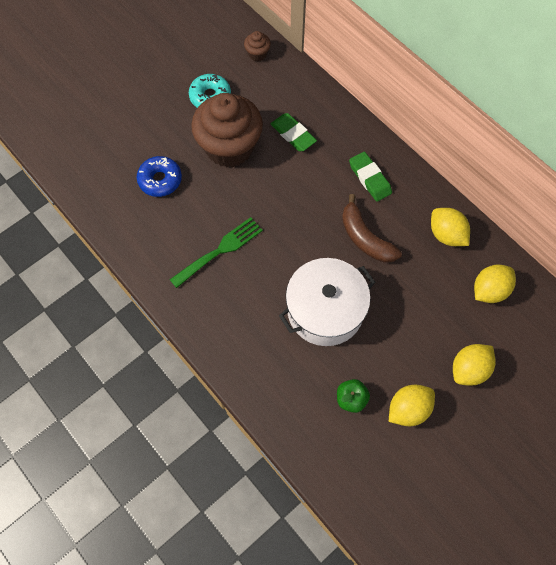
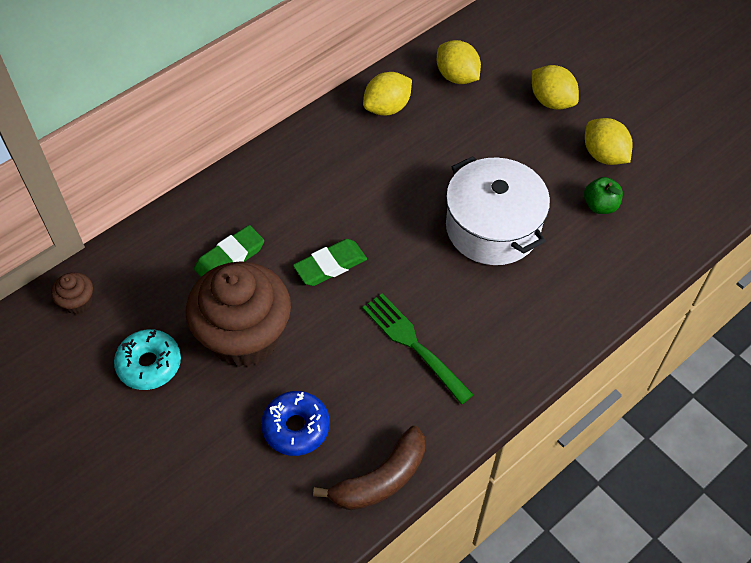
camera: 90 degrees left, 10 degrees down
(365, 238) = (392, 184): brown banana -> brown banana (381, 479)
(369, 178) = (306, 176): green eraser -> green eraser (330, 265)

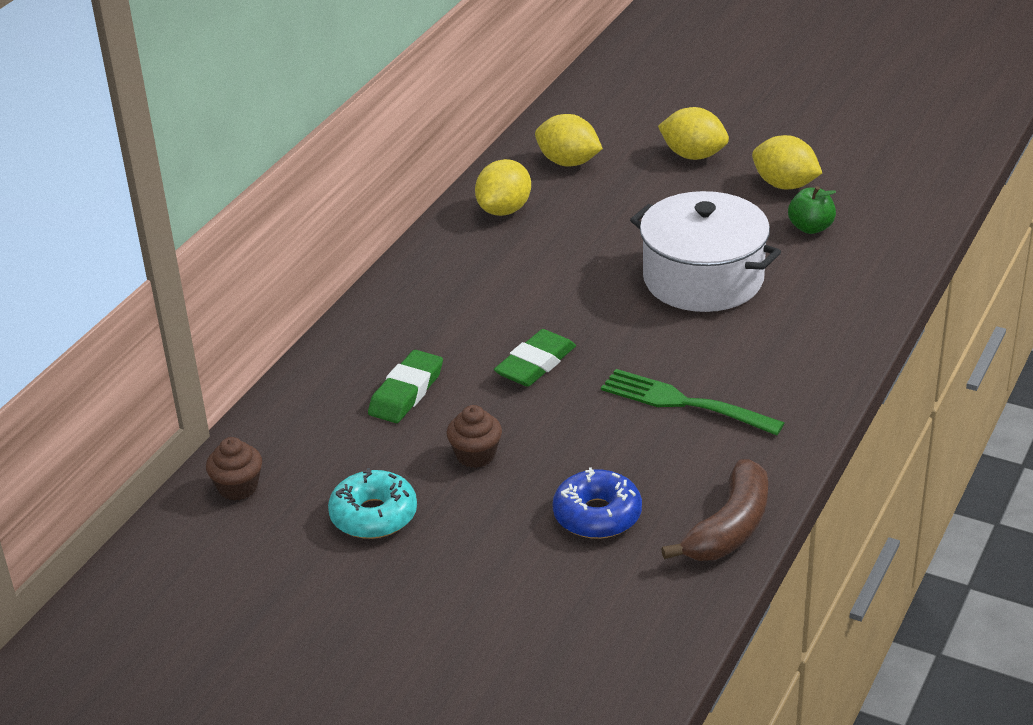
camera: 20 degrees left, 20 degrees down
(244, 336) = (475, 455): brown cupcake -> brown cupcake, size x0.41

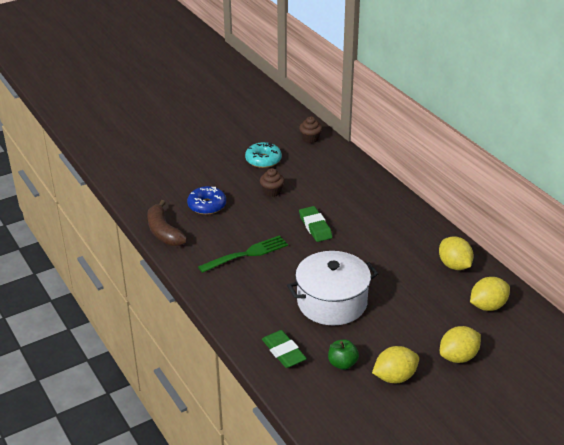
camera: 120 degrees right, 0 degrees up
(406, 392) = (329, 189): green eraser -> green eraser (283, 352)

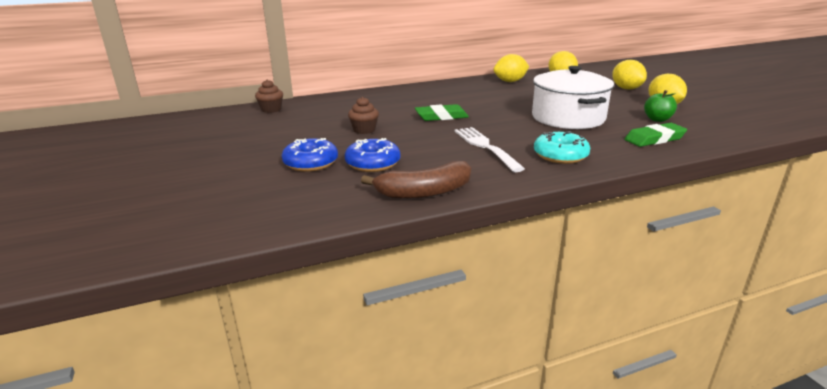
camera: 80 degrees left, 10 degrees down
(204, 180) = (311, 163): none -> blue donut
(246, 254) = (485, 147): green fork -> white fork
(263, 160) = (293, 131): turquoise donut -> turquoise donut (560, 156)

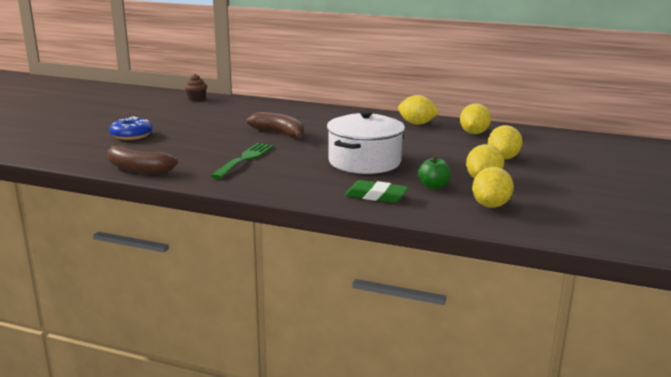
camera: 40 degrees right, 5 degrees down
(364, 130) = (209, 127): brown cupcake -> none
(373, 163) = (158, 146): blue donut -> none
(441, 117) = (279, 133): green eraser -> brown banana
(485, 147) = (244, 159): white fork -> green fork
(560, 156) = (271, 180): turquoise donut -> none
(720, 120) = (490, 205): none -> yellow lemon

